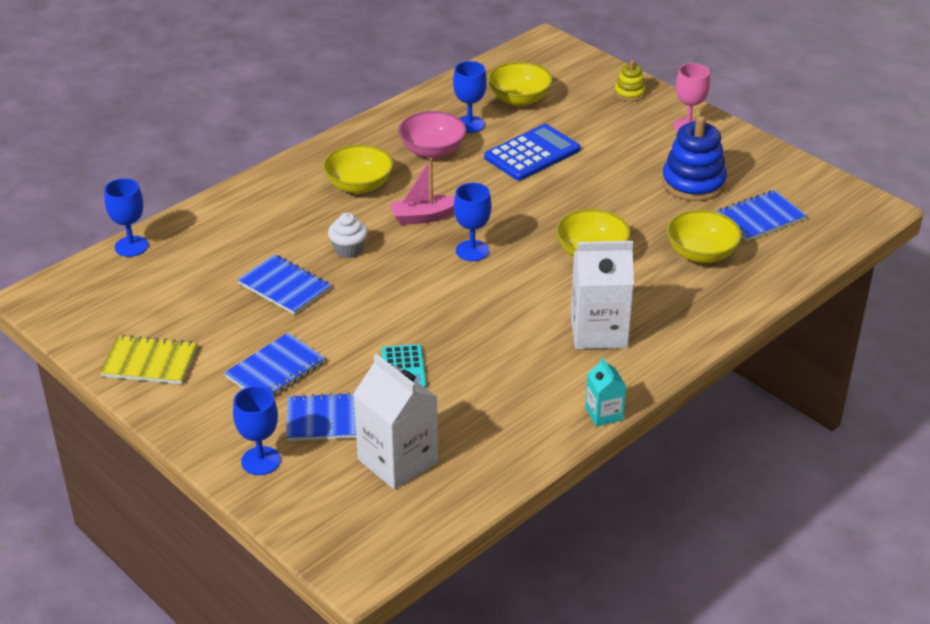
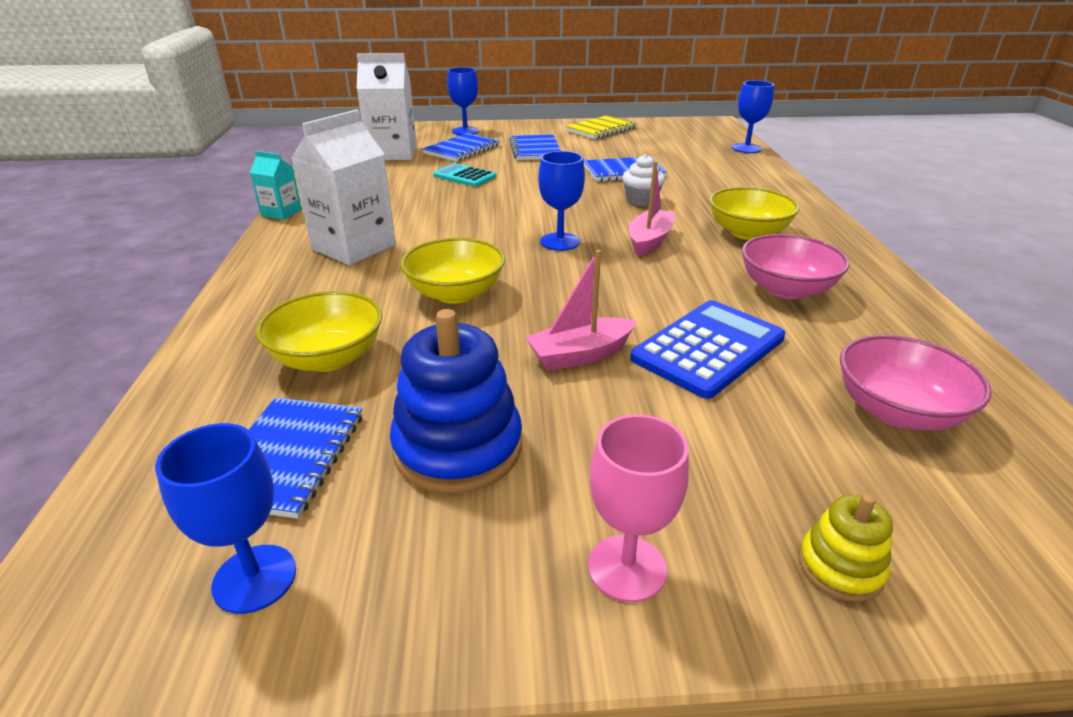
camera: 130 degrees right, 5 degrees down
(469, 124) = (837, 336): blue goblet -> blue goblet (255, 578)
(519, 99) = (897, 411): yellow bowl -> pink bowl
(532, 154) = (708, 348): blue calculator -> blue calculator turned 135 degrees counterclockwise
(589, 185) = (580, 355): none -> pink boat

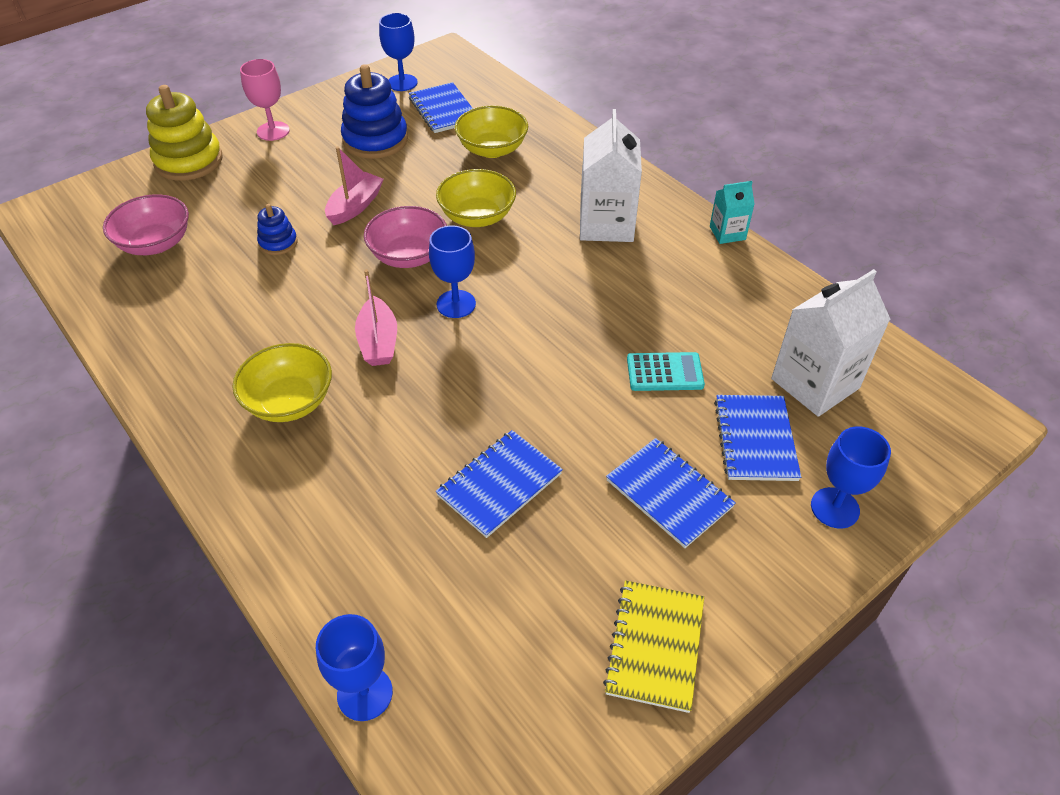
camera: 145 degrees right, 15 degrees up
(641, 200) = (431, 416): white cupcake -> none
(708, 348) = (278, 243): blue calculator -> blue stacking toy
(786, 289) = (236, 326): pink bowl -> pink bowl (409, 256)
(840, 567) = (189, 161): yellow stacking toy -> yellow stacking toy, size x1.93

